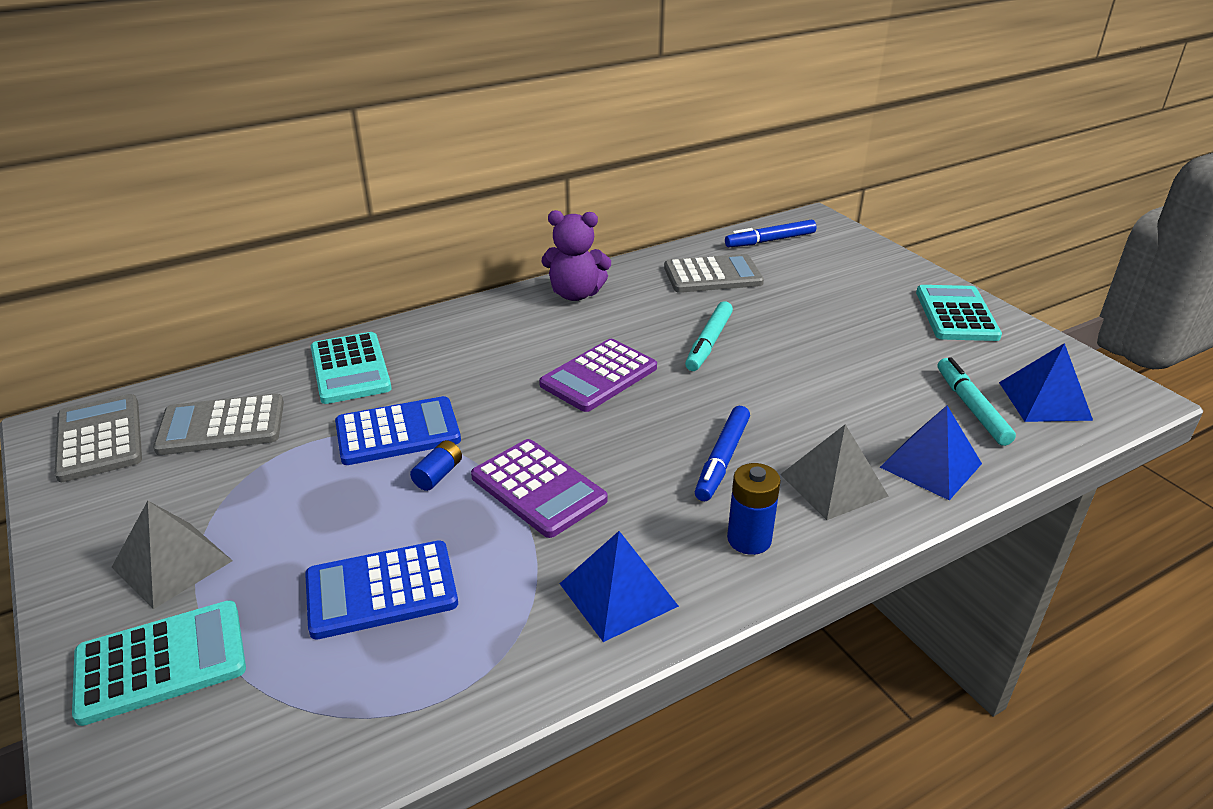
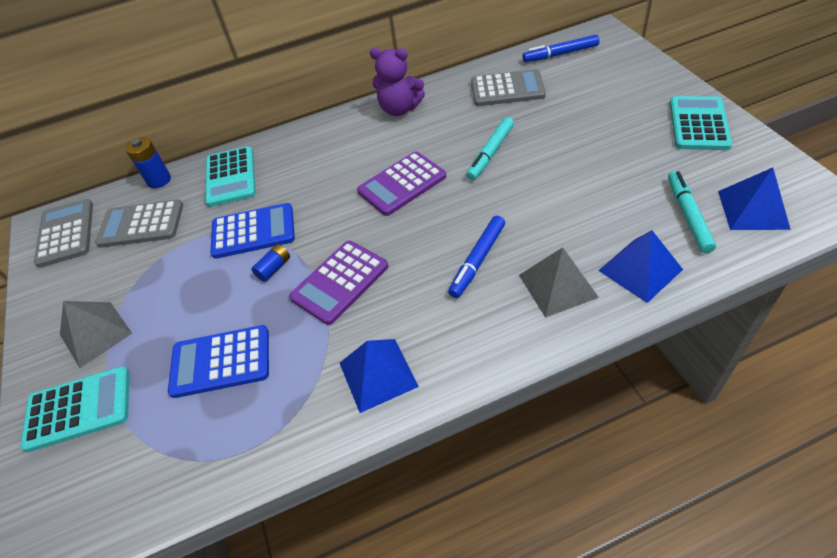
camera: 15 degrees right, 15 degrees up
(538, 488) = (340, 282): purple calculator -> purple calculator turned 75 degrees clockwise
(749, 539) = (482, 332): blue battery -> blue battery (159, 180)

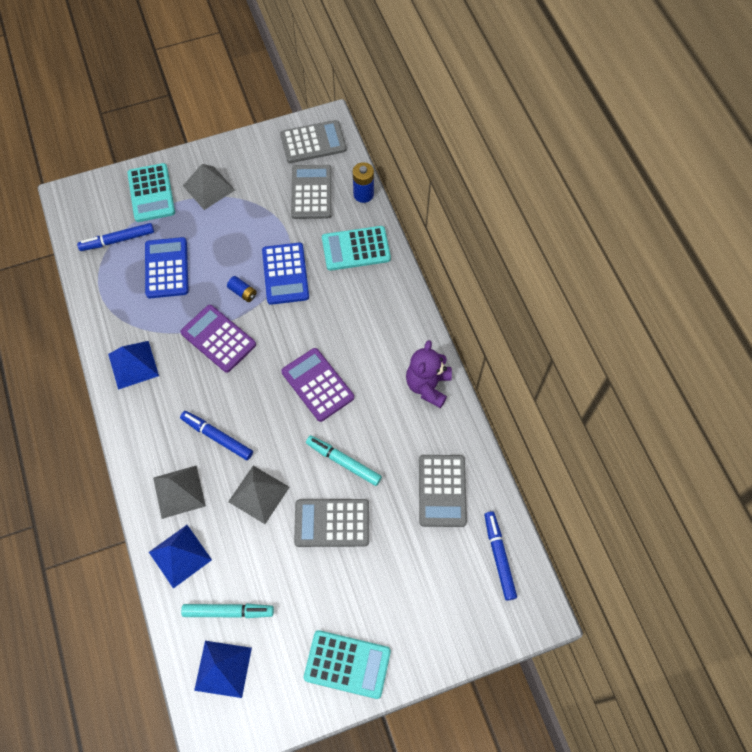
camera: 85 degrees right, 15 degrees up
(154, 442) = (117, 240): none -> blue marker
(542, 212) = (259, 494): none -> grey pyramid
(559, 152) = (332, 523): none -> grey calculator

